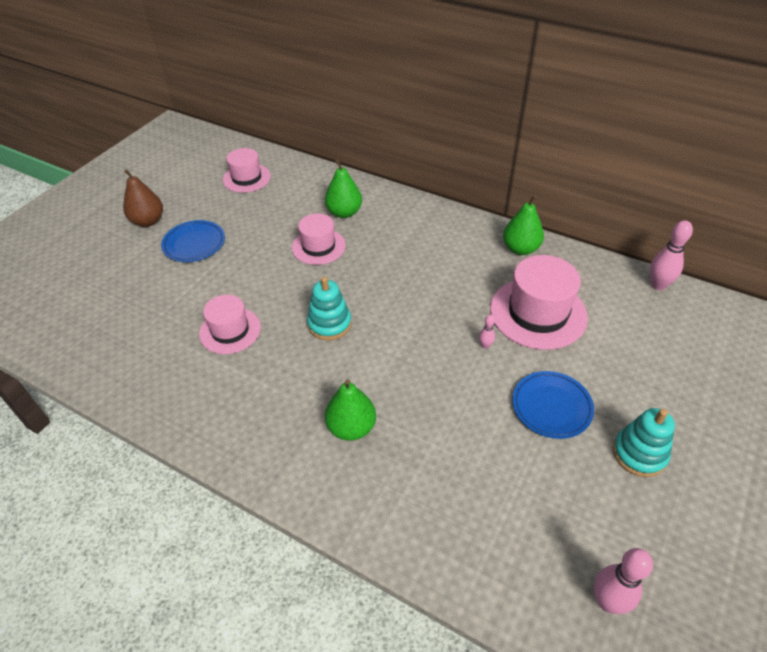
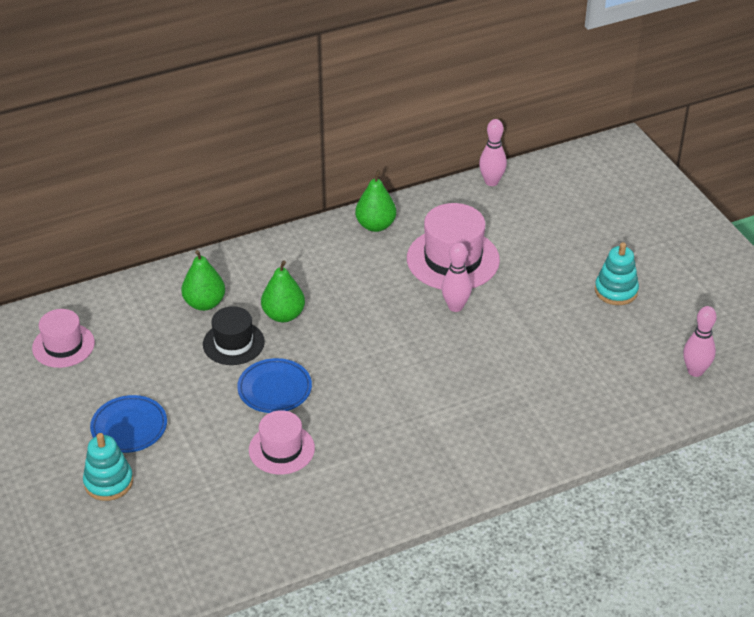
camera: 55 degrees left, 5 degrees down
(148, 221) = (47, 449): brown pear -> none
(318, 246) = (233, 343): pink hat -> black hat
(329, 324) = (340, 382): turquoise stacking toy -> turquoise stacking toy (108, 482)
(351, 427) = (461, 422): green pear -> green pear (283, 315)
(485, 345) = (455, 306): pink bowling pin -> pink bowling pin, size x1.98
(551, 407) = (542, 307): blue plate -> blue plate (274, 389)

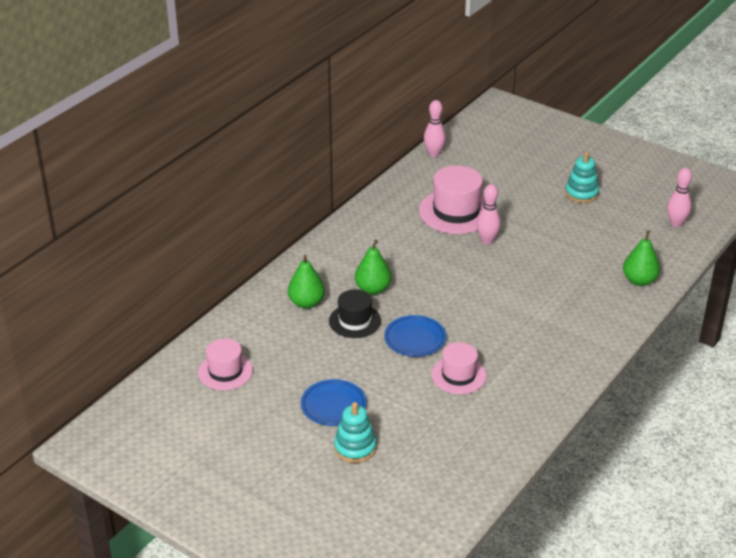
camera: 30 degrees left, 5 degrees down
(375, 225) = (381, 208): green pear -> green pear (639, 281)

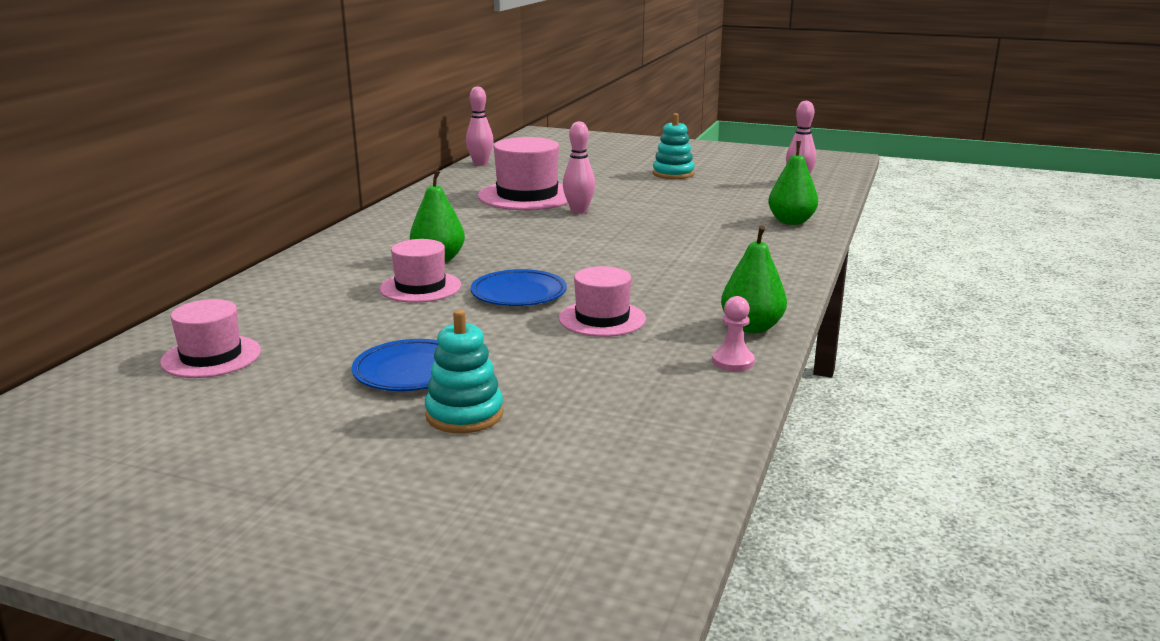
camera: 15 degrees left, 15 degrees down
(306, 303) = (340, 279): green pear -> green pear (751, 327)
(355, 321) = (420, 287): black hat -> pink hat
(520, 431) = (733, 362): none -> pink pawn

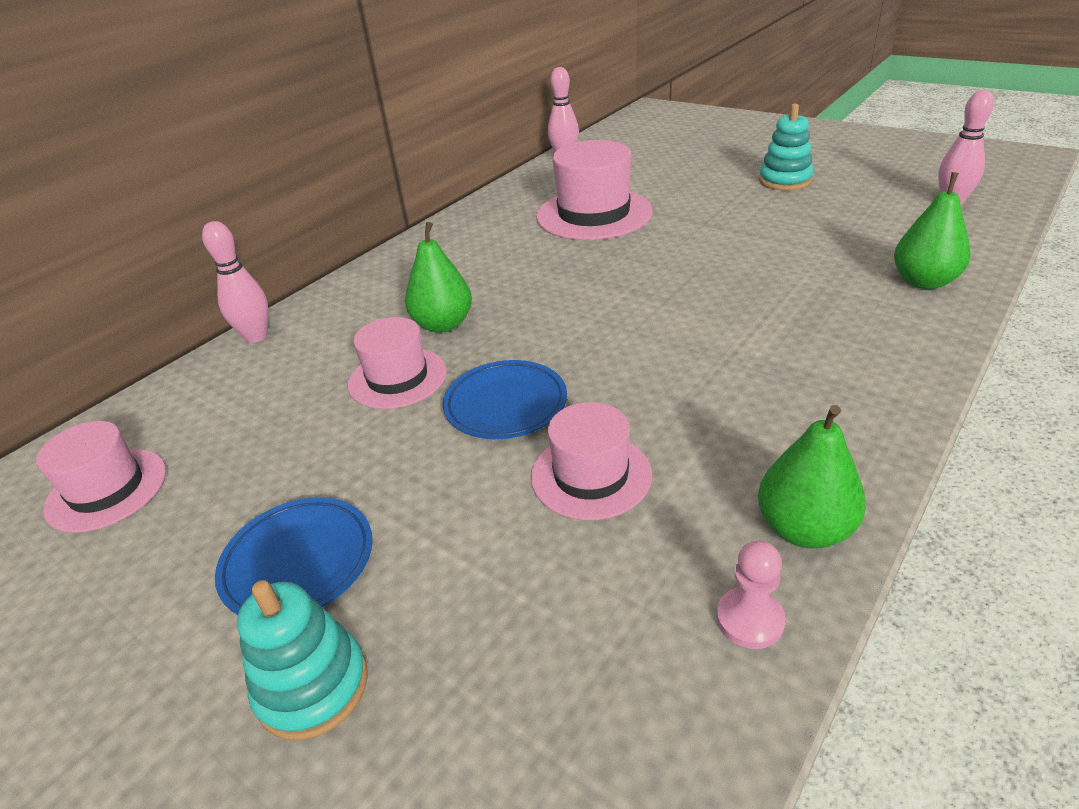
camera: 20 degrees right, 15 degrees up
(579, 211) = (643, 245): pink bowling pin -> pink bowling pin (256, 336)

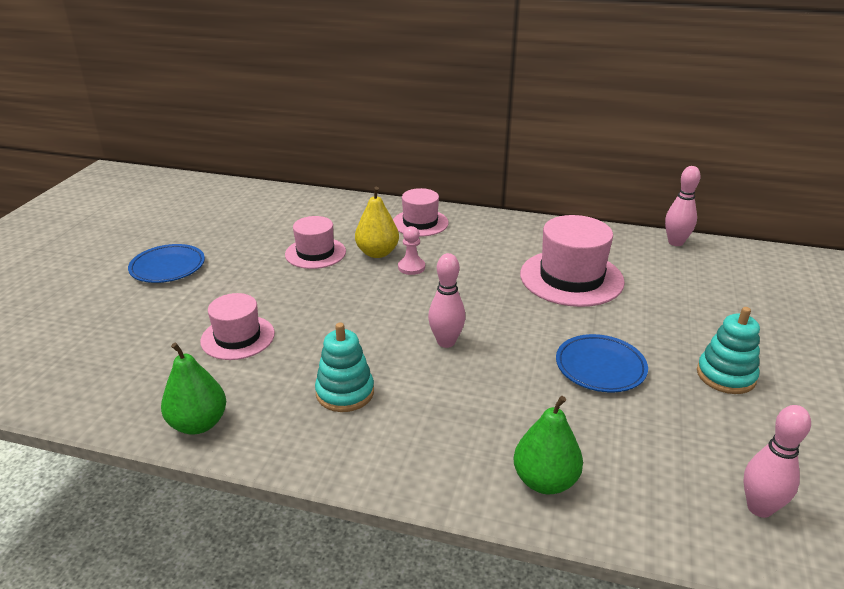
camera: 65 degrees right, 5 degrees down
(107, 489) = (211, 206): pink hat -> pink hat (420, 223)
(256, 336) = (343, 199): pink bowling pin -> pink bowling pin (446, 342)
(312, 686) = (98, 292): turquoise stacking toy -> turquoise stacking toy (345, 392)
(443, 324) = (377, 253): green pear -> yellow pear
(506, 405) = (298, 295): blue plate -> blue plate (600, 367)
(749, 619) = (129, 409): pink pawn -> pink pawn (411, 267)

